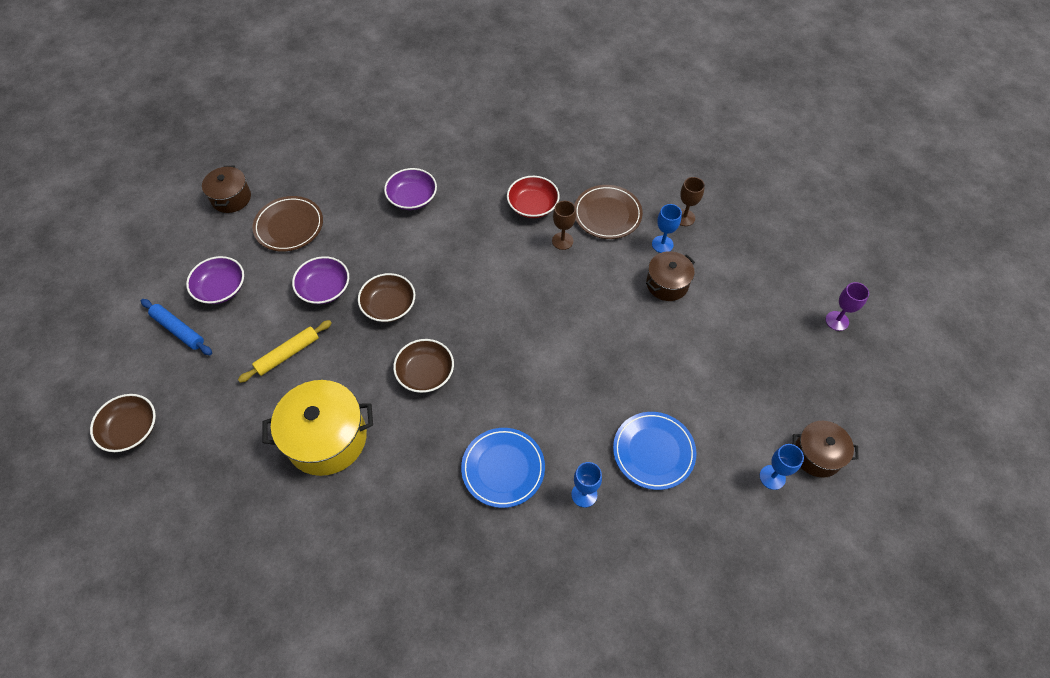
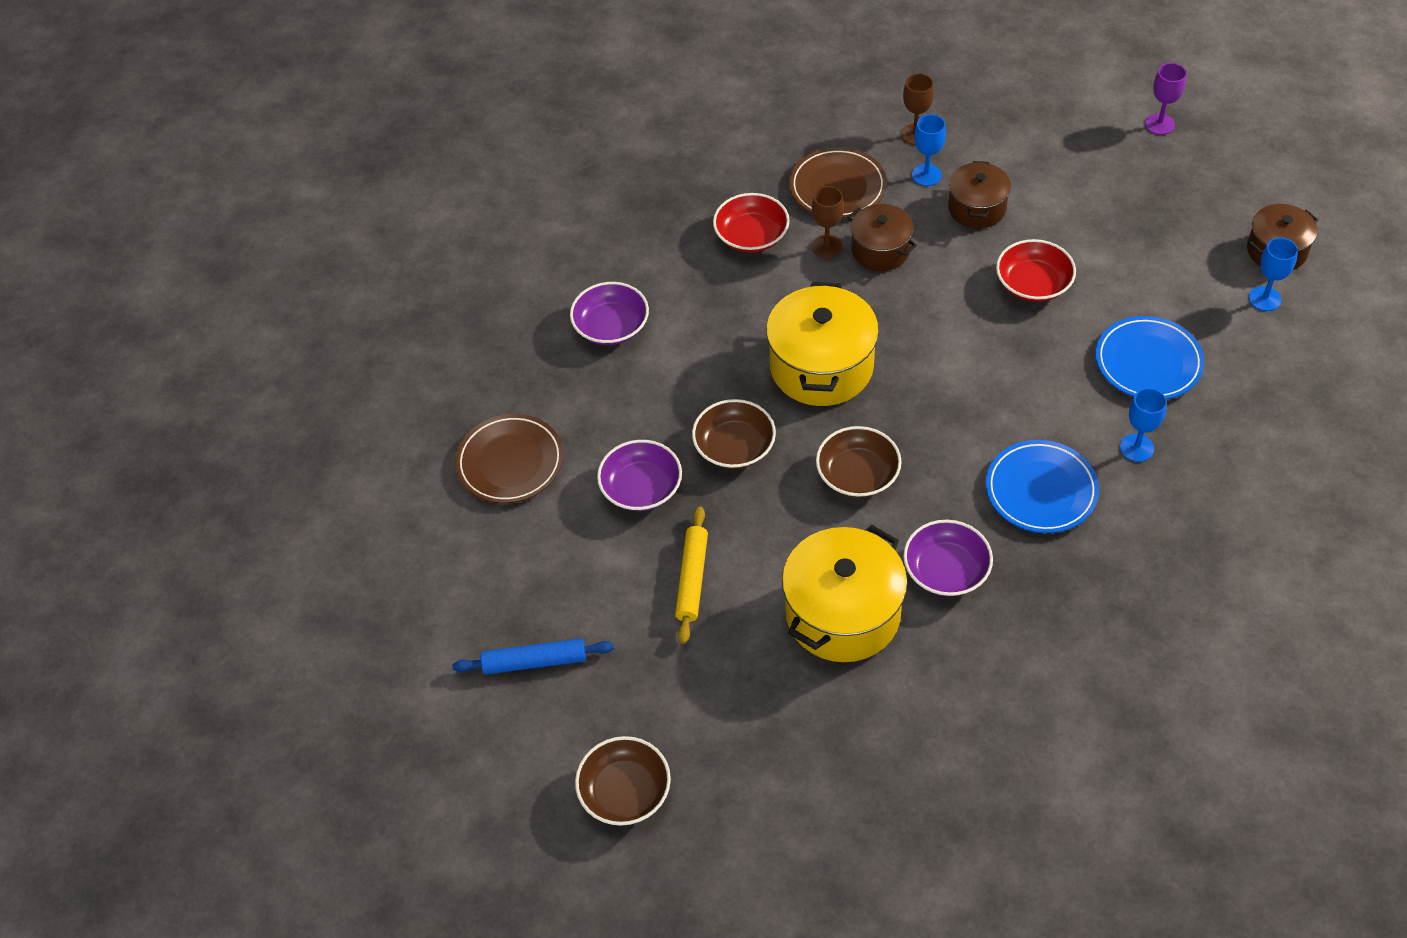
camera: 40 degrees left, 5 degrees down
(221, 288) = (522, 584): purple bowl -> purple bowl (946, 570)
(231, 198) = (395, 490): brown pot -> brown pot (880, 250)
(480, 301) = (821, 367): none -> yellow pot
(645, 351) = (1033, 284): none -> red bowl

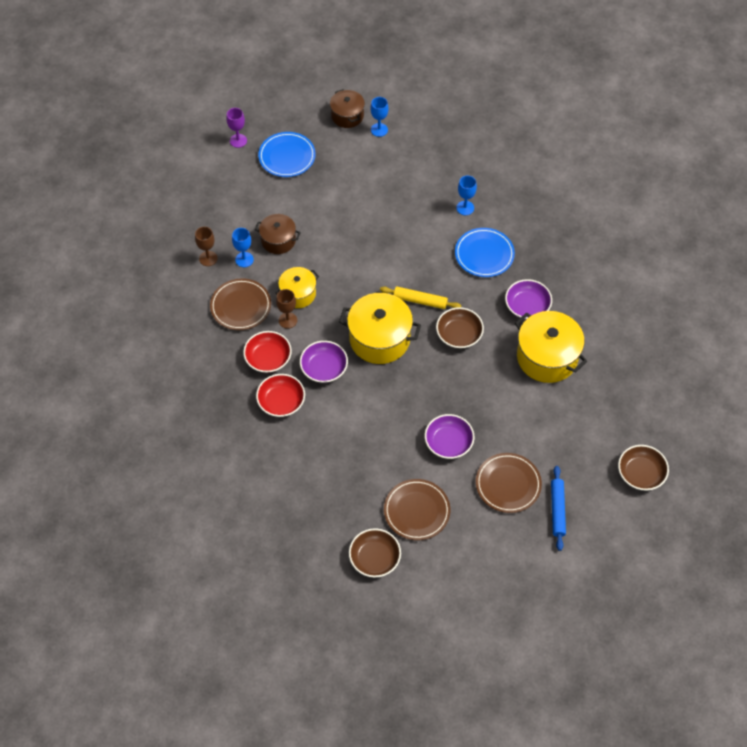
camera: 85 degrees left, 5 degrees up
(574, 582) = (508, 484): none -> brown plate
(611, 326) = (322, 444): purple bowl -> purple bowl (324, 368)
(692, 579) = (514, 424): yellow rolling pin -> yellow rolling pin (420, 301)
(734, 447) = (428, 391): brown bowl -> brown bowl (374, 558)
(880, 250) = (298, 294): brown pot -> yellow pot
(1033, 284) = (343, 226): red bowl -> red bowl (281, 401)
(1148, 362) = (410, 189): blue plate -> blue plate (287, 157)

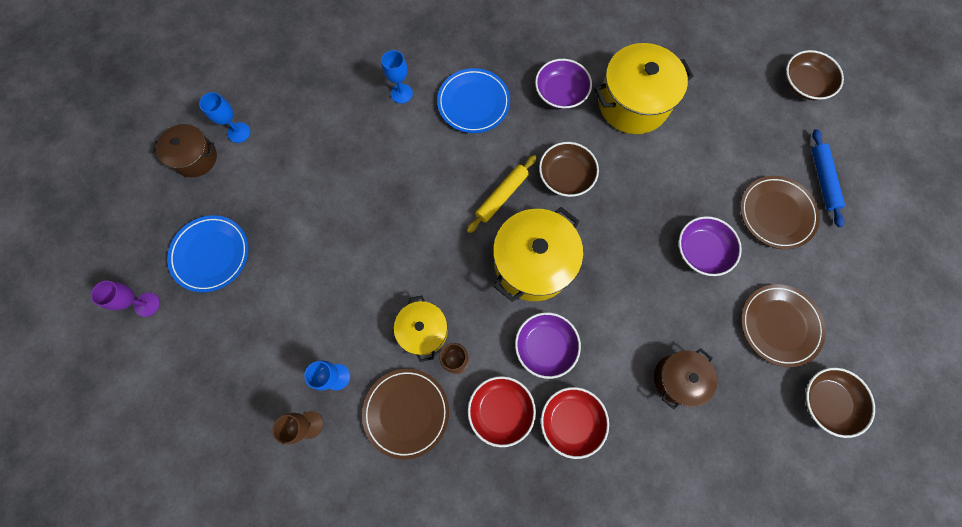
camera: 65 degrees left, 15 degrees up
(278, 240) = (331, 320): brown pot -> brown pot (677, 379)
(557, 510) = (822, 180): blue rolling pin -> blue rolling pin turned 60 degrees clockwise

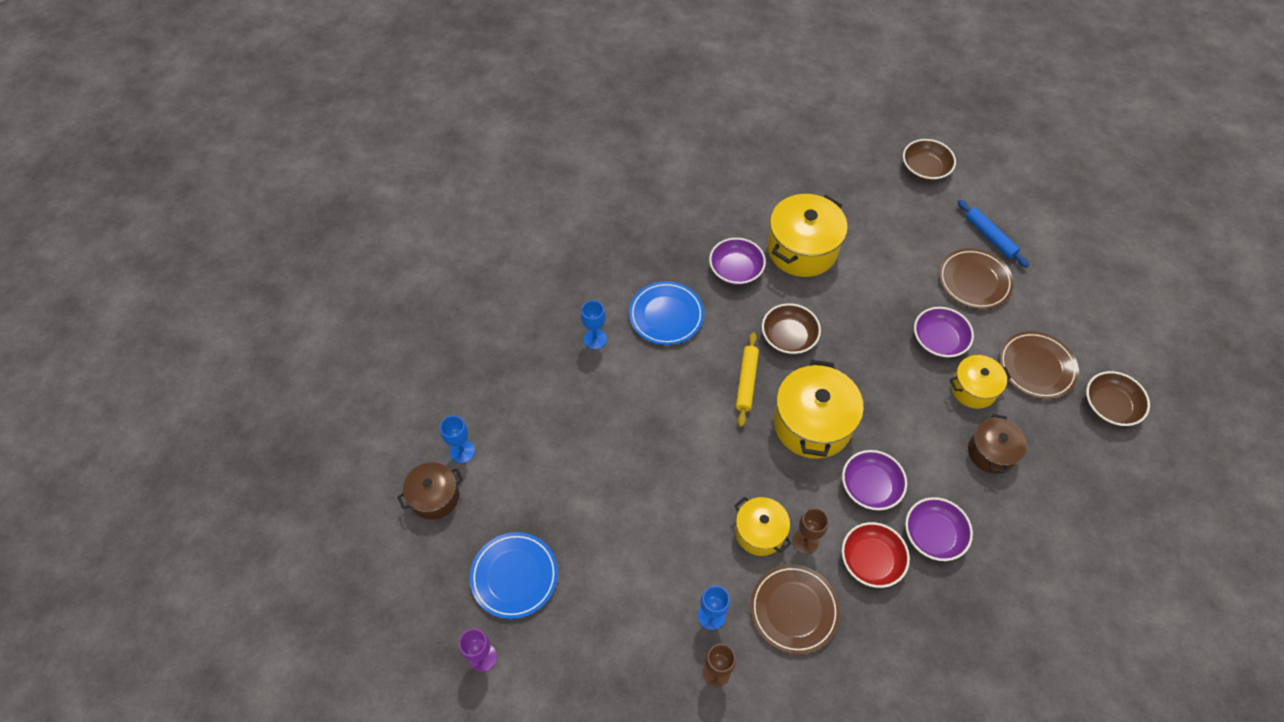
camera: 30 degrees left, 15 degrees down
(571, 421) = (933, 535): red bowl -> purple bowl
(702, 312) = (973, 389): none -> yellow pot

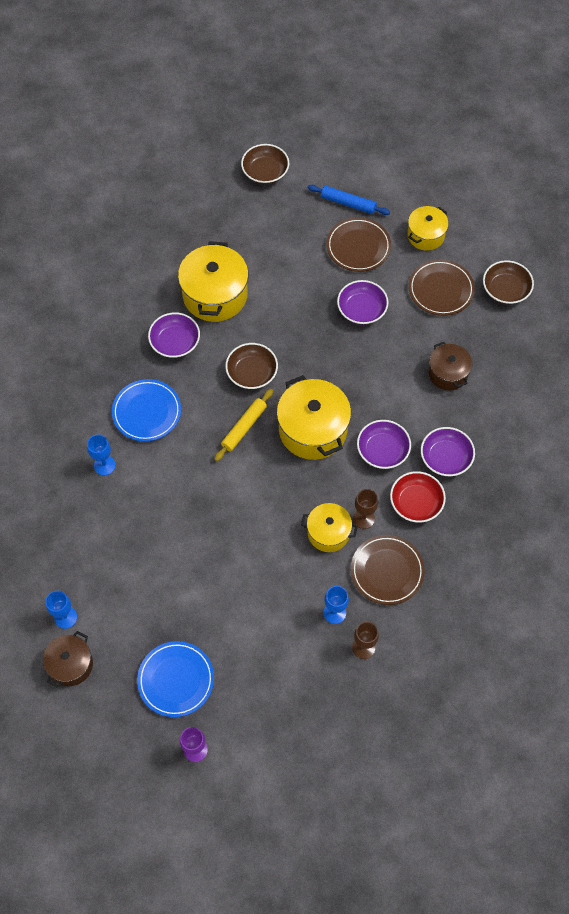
camera: 35 degrees left, 5 degrees up
(746, 381) = (244, 427): yellow rolling pin -> yellow rolling pin turned 60 degrees clockwise
(973, 389) = (408, 333): yellow pot -> yellow pot (425, 235)

